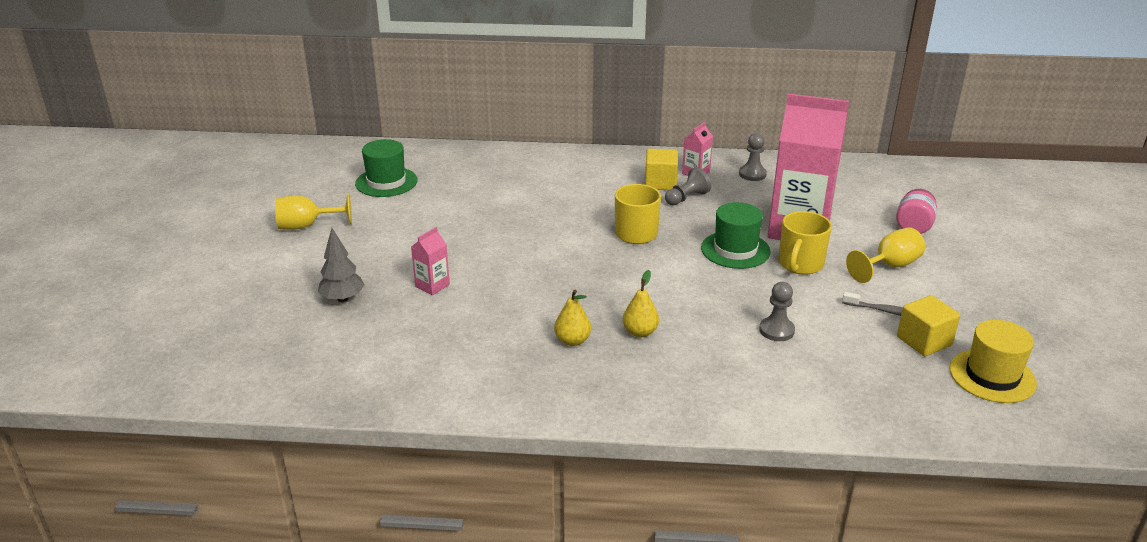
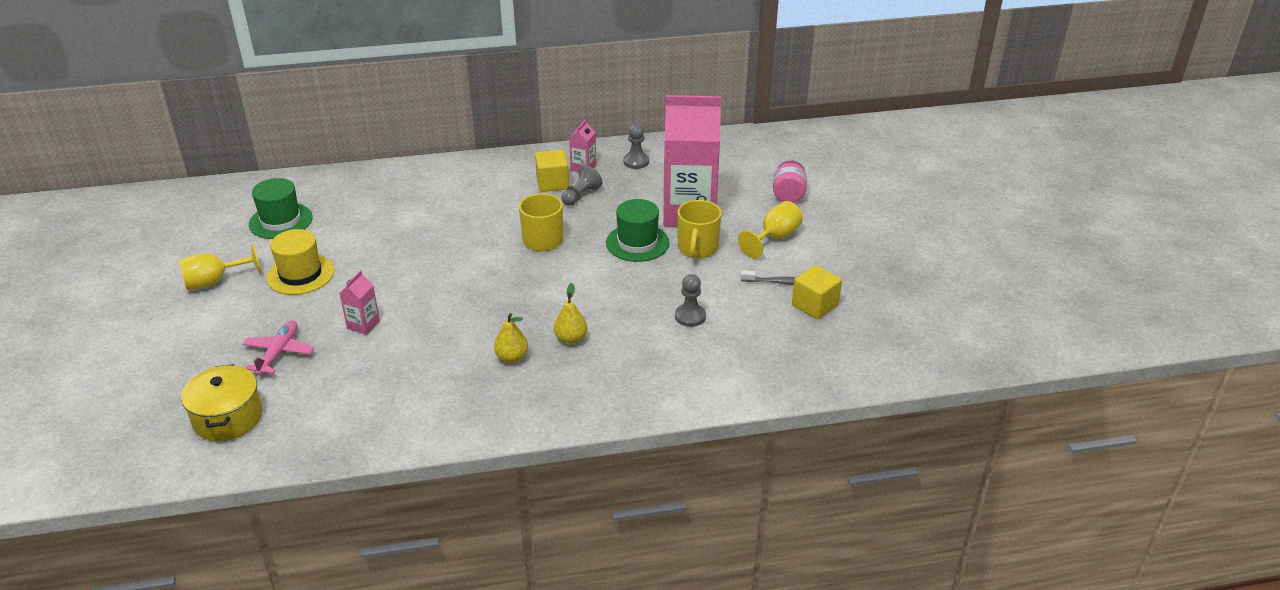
camera: 15 degrees left, 5 degrees up
(273, 350) = (228, 418): none -> yellow pot
(342, 298) = (279, 353): grey tree -> pink plane
(992, 376) = (874, 328): yellow hat -> yellow hat (300, 274)

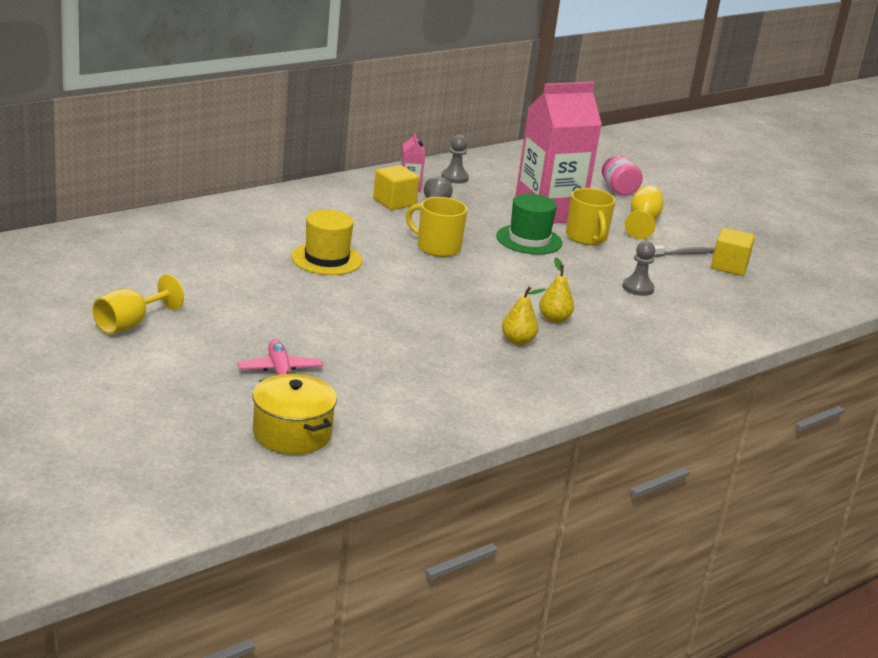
camera: 30 degrees left, 10 degrees down
(281, 221) = (141, 263): green hat -> none
(300, 274) = (221, 305): yellow hat -> yellow hat (326, 259)
(363, 325) = (341, 337): pink carton -> none

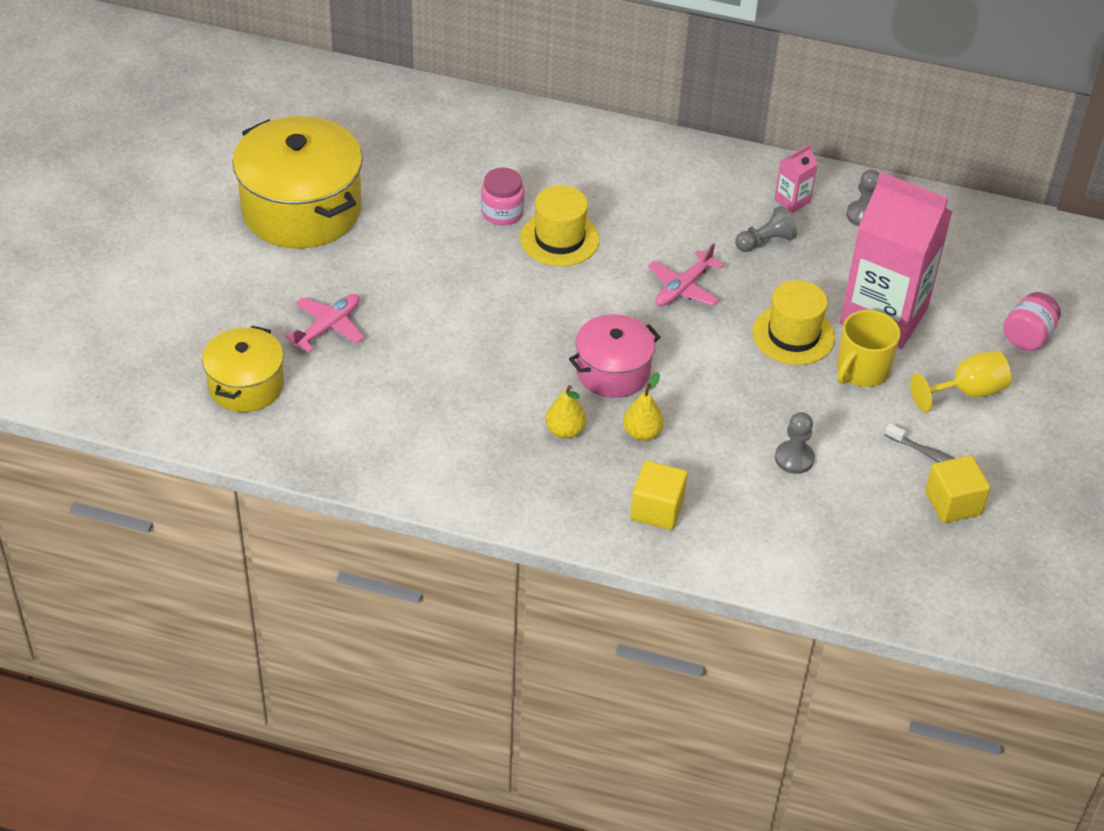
camera: 55 degrees right, 20 degrees up
(130, 324) = (301, 209): yellow goblet -> yellow pot
(267, 263) = (502, 213): none -> pink jar
(394, 202) = (741, 211): yellow cube -> yellow cube (657, 509)
(437, 247) = (683, 288): yellow mug -> pink plane
(483, 301) = (613, 371): none -> pink pot
(529, 240) = (793, 335): green hat -> yellow hat

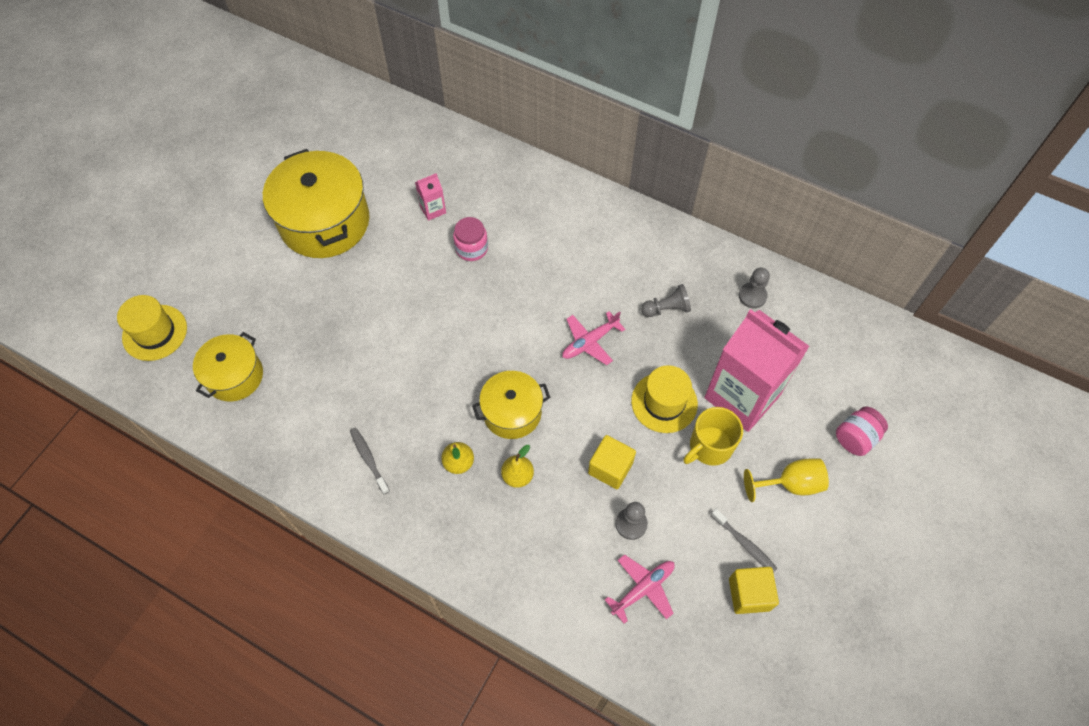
camera: 15 degrees right, 15 degrees up
(328, 327) = (310, 333): pink plane -> pink plane (643, 589)
(451, 444) = (369, 459): none -> grey toothbrush
(559, 239) = (508, 280): yellow hat -> yellow hat (155, 332)
(613, 371) = (512, 412): pink pot -> yellow pot
(657, 509) = (508, 553): yellow cube -> yellow cube (610, 468)
(792, 201) = (699, 273): pink carton -> pink carton (433, 209)

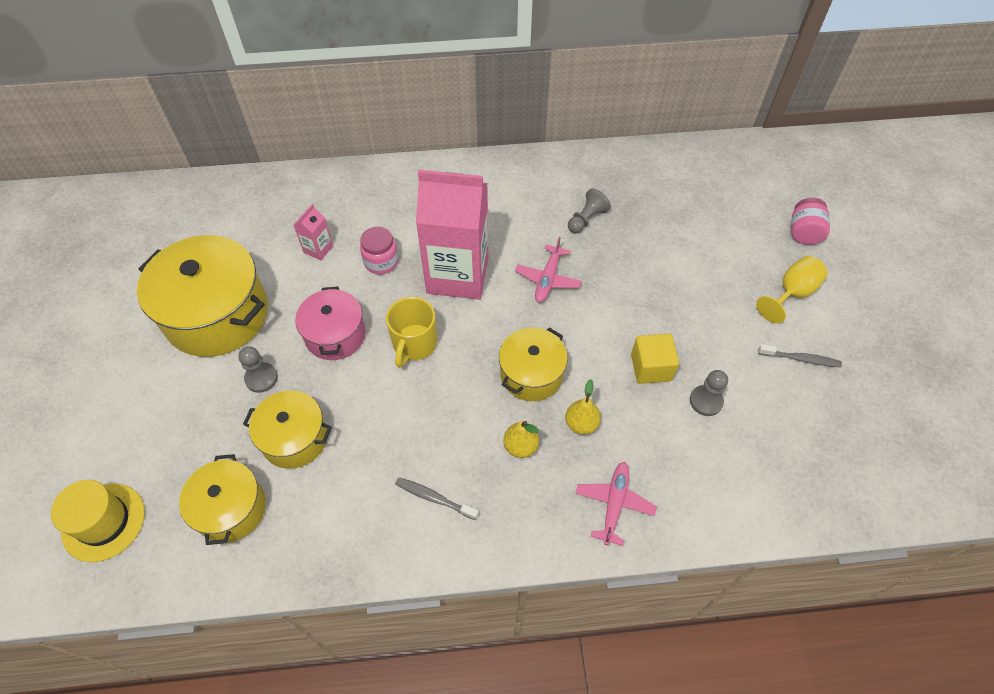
camera: 35 degrees left, 5 degrees down
(309, 352) = (295, 438): none -> yellow pot
(393, 289) = (335, 335): none -> pink pot
(643, 589) = (760, 447): pink plane -> pink plane (614, 504)
(664, 402) = (647, 290): yellow hat -> none
(709, 446) = (710, 303): yellow mug -> yellow mug (414, 344)
(742, 396) = (700, 251): pink carton -> pink carton (457, 275)
(749, 594) = (838, 395): yellow cube -> none
(752, 296) = (642, 175): grey pawn -> grey pawn (261, 378)

